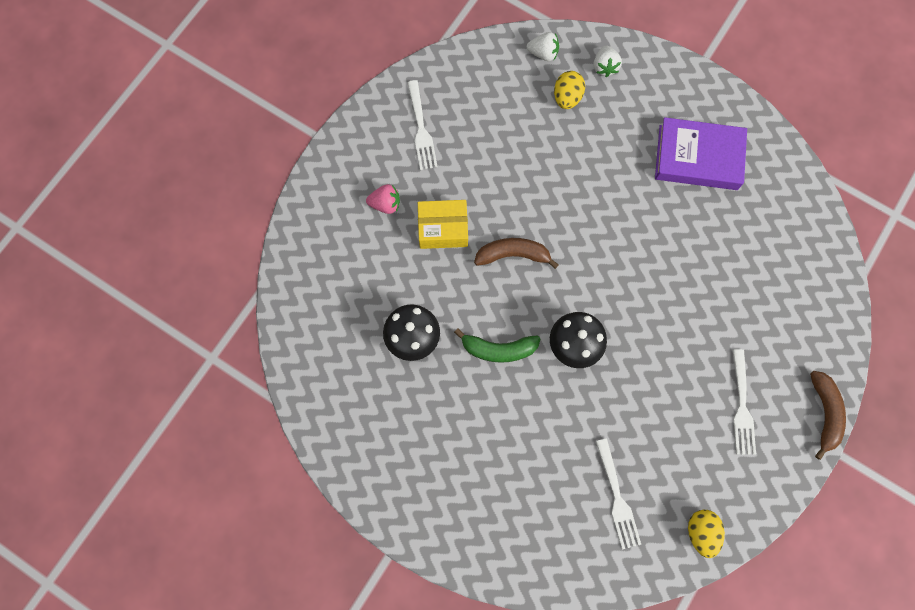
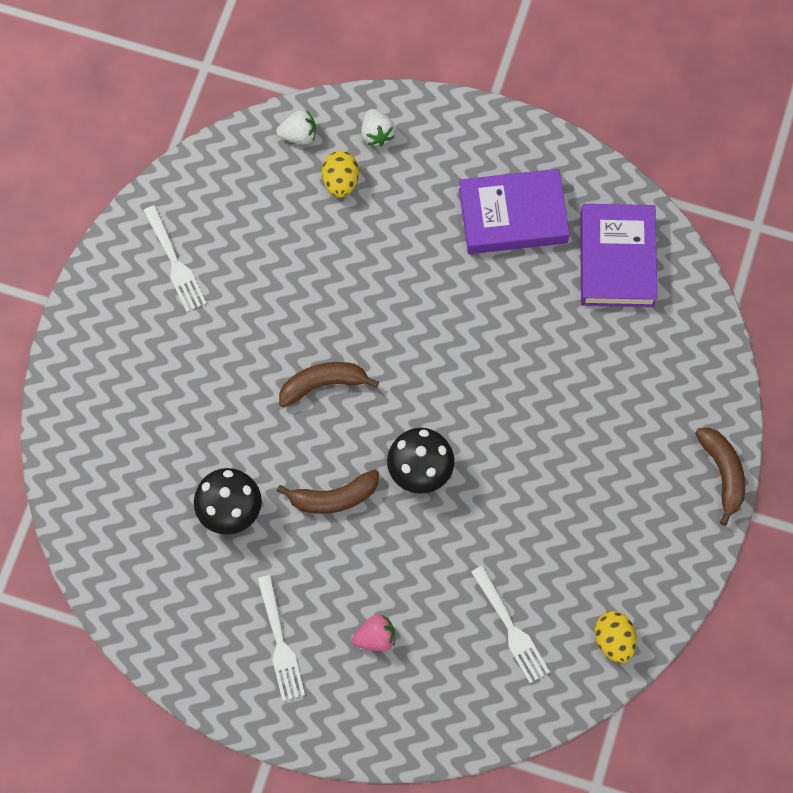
camera: 15 degrees left, 5 degrees down
(385, 204) = (156, 363): pink strawberry -> pink strawberry (375, 638)
(443, 229) = (232, 375): yellow box -> none
(498, 349) = (333, 497): green banana -> brown banana
(741, 405) = (627, 489): white fork -> white fork (279, 642)
(775, 213) = (617, 259): none -> purple book

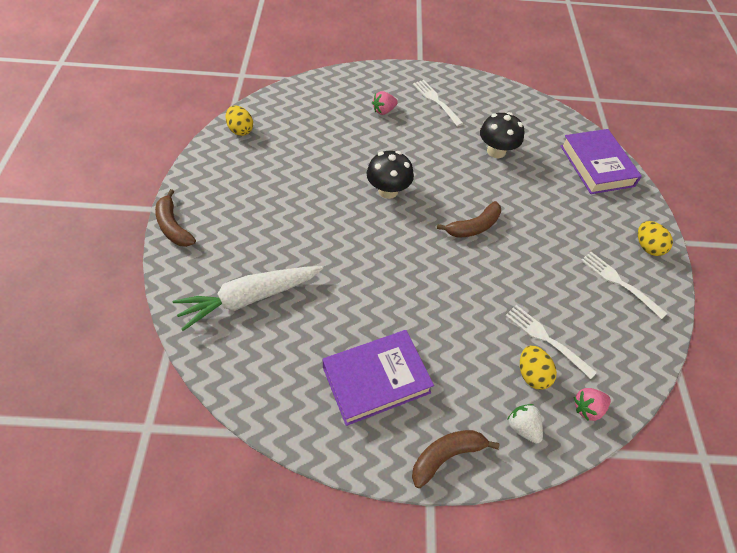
camera: 160 degrees right, 15 degrees down
(105, 302) = (647, 247): none -> yellow egg
(299, 135) = (587, 408): white strawberry -> pink strawberry
(333, 497) = (437, 168): brown banana -> brown banana (446, 456)
(510, 627) = (306, 126): white fork -> white fork (547, 339)
(617, 259) = (276, 363): purple book -> purple book (596, 166)
(636, 345) = (249, 298): none -> white carrot

